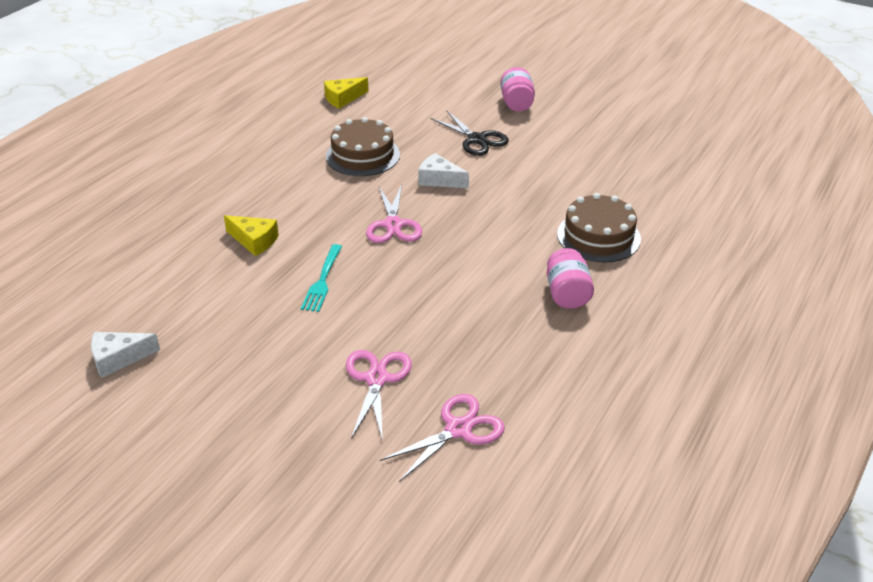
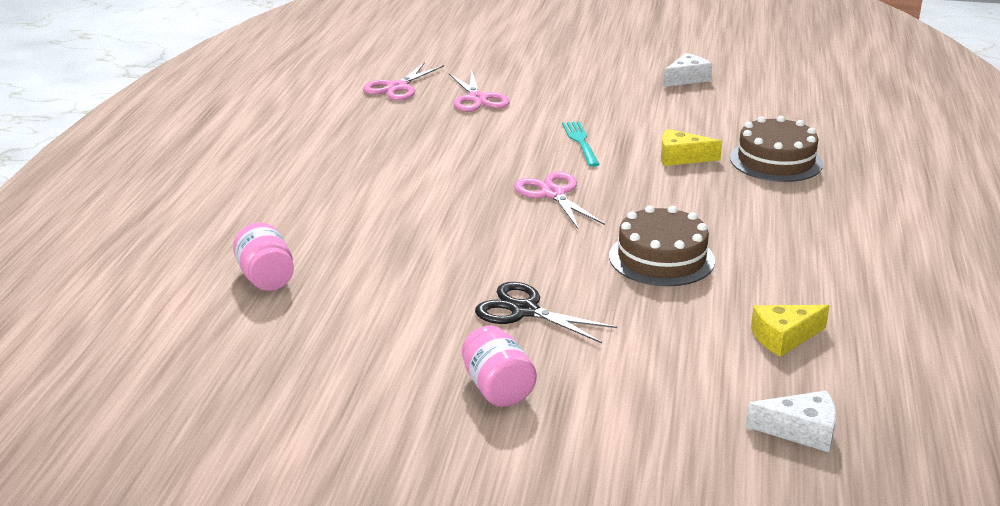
camera: 160 degrees right, 10 degrees down
(343, 98) = (784, 337): yellow cheese -> yellow cheese turned 150 degrees counterclockwise
(439, 180) = (538, 248): white cheese -> white cheese (801, 431)
(567, 294) = (336, 170): pink jar -> pink jar (266, 278)
(598, 236) = (314, 223): brown cake -> brown cake (776, 161)

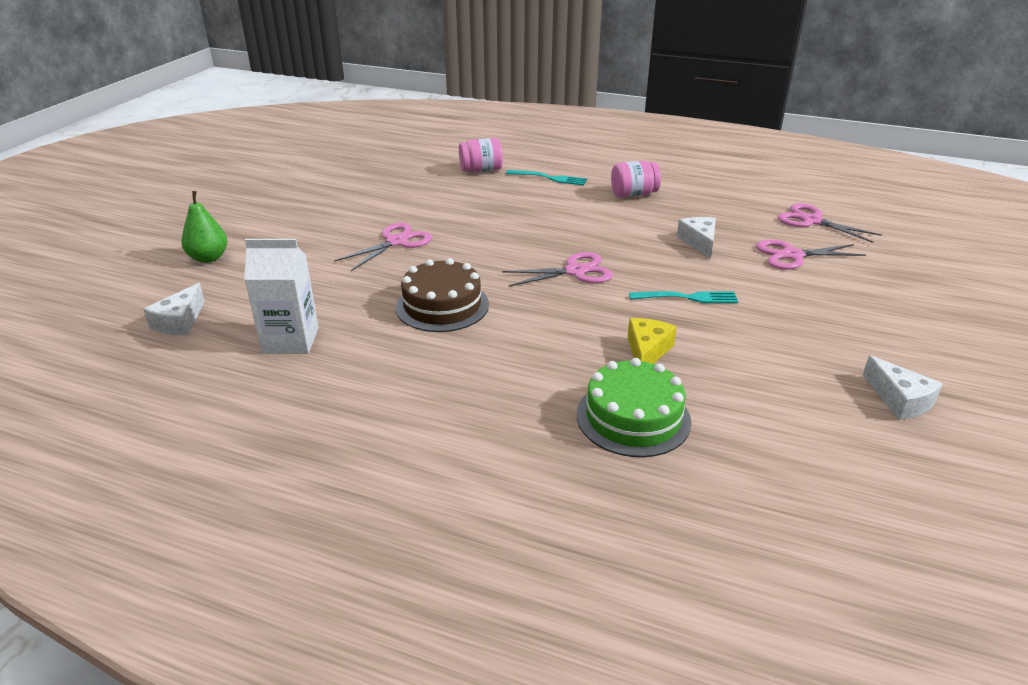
camera: 100 degrees right, 5 degrees up
(294, 224) = (549, 178): none -> turquoise fork
(463, 136) = (699, 242): none -> white cheese
(497, 389) = (314, 226): pink jar -> pink jar (633, 194)
(524, 311) = (396, 242): black scissors -> pink scissors
(634, 462) = (208, 258): none -> green pear
(776, 161) = (633, 417): brown cake -> green cake
(784, 337) = (291, 340): yellow cheese -> white carton

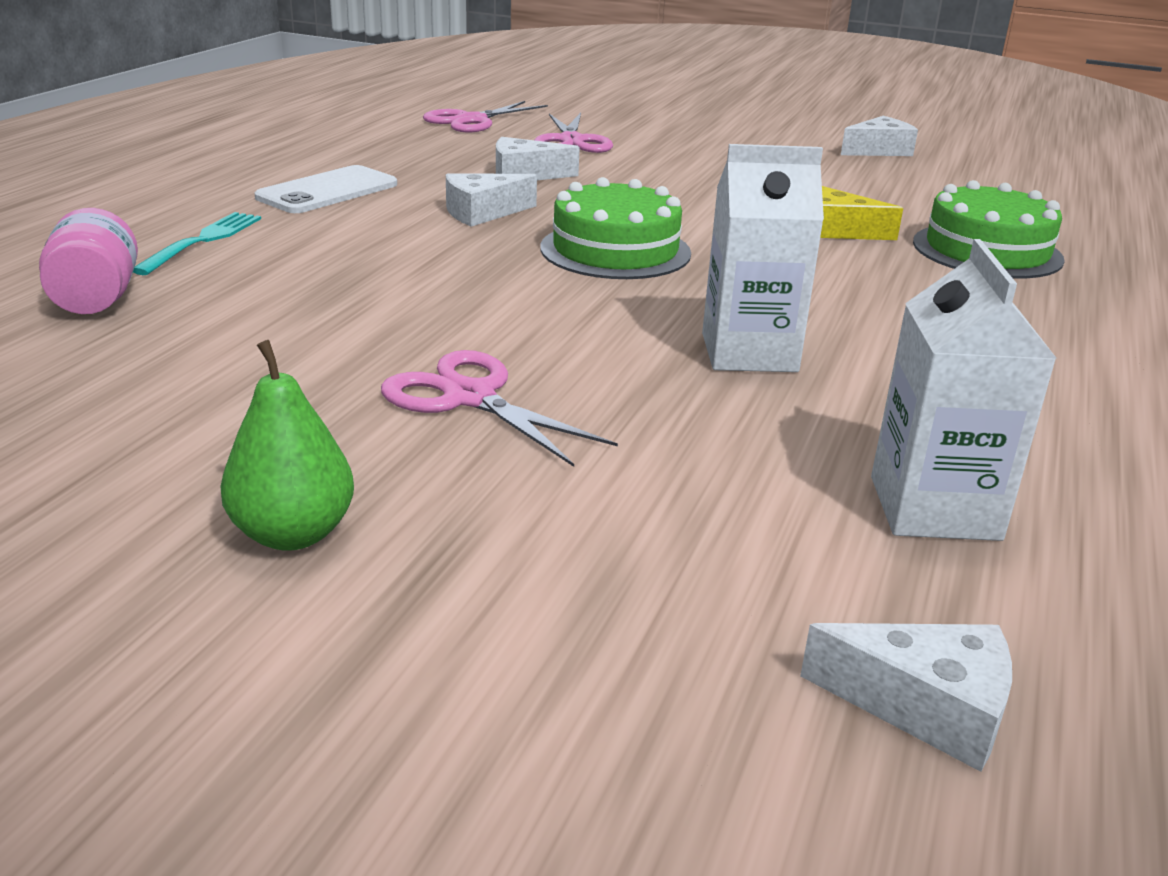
camera: 90 degrees left, 5 degrees down
(208, 258) = (518, 717): green pear -> green pear (293, 533)
(442, 305) = (749, 352): brown cake -> white carton
(575, 271) = (615, 250): pink scissors -> green cake
(620, 233) = (482, 213): none -> white cheese
(633, 194) = (327, 191): pink jar -> white phone
(687, 298) = (691, 198): turquoise fork -> none

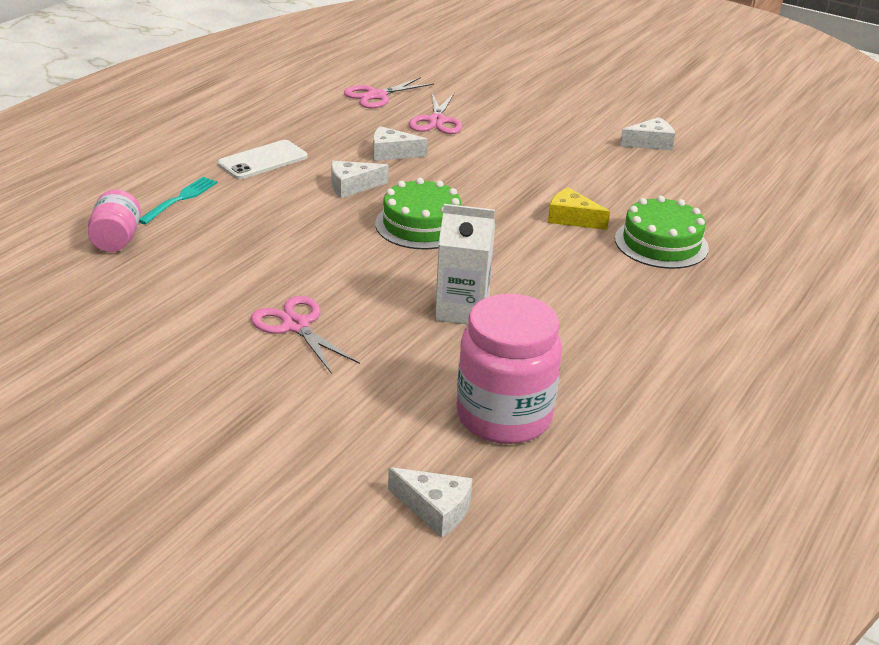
camera: 10 degrees right, 5 degrees up
(293, 533) = (188, 395): green pear -> none
(934, 508) = (504, 416): white carton -> pink jar

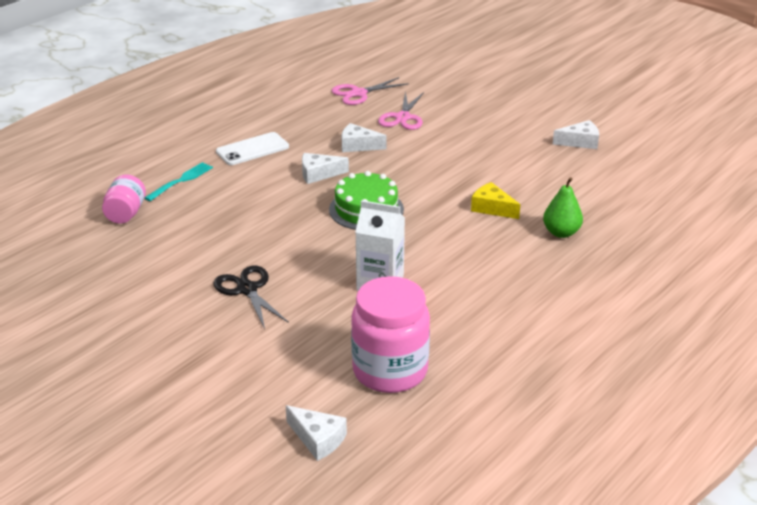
camera: 10 degrees right, 0 degrees up
(296, 325) = (247, 289): pink scissors -> black scissors
(661, 243) = (561, 233): green cake -> green pear

